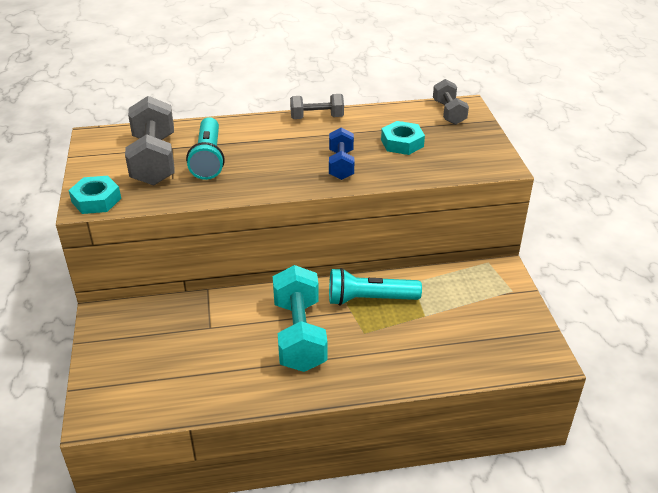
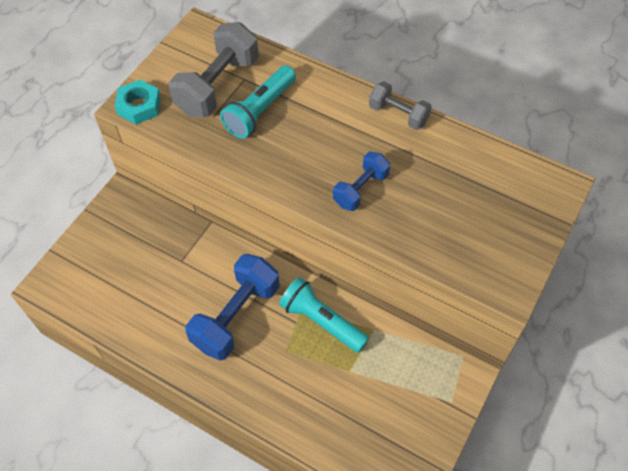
camera: 40 degrees right, 20 degrees up
(299, 335) = (236, 316): turquoise dumbbell -> blue dumbbell
(402, 143) = (443, 197): turquoise nut -> none
(449, 113) = (532, 185): grey dumbbell -> none

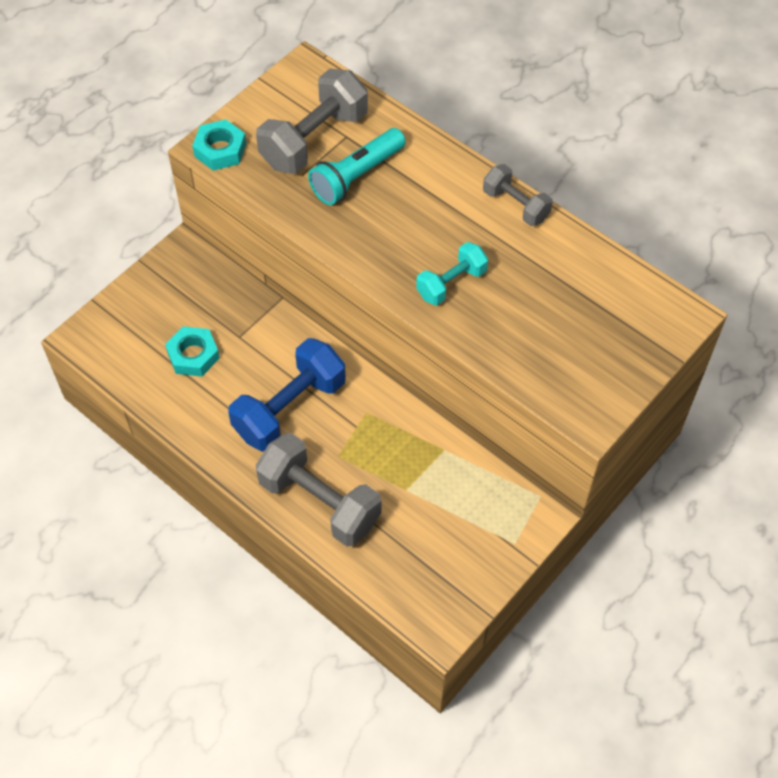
camera: 10 degrees right, 0 degrees up
(145, 284) = (193, 355): none -> turquoise nut
(278, 396) = (320, 502): none -> grey dumbbell
(321, 321) = (386, 430): turquoise flashlight -> none
(360, 189) = (451, 283): blue dumbbell -> turquoise dumbbell

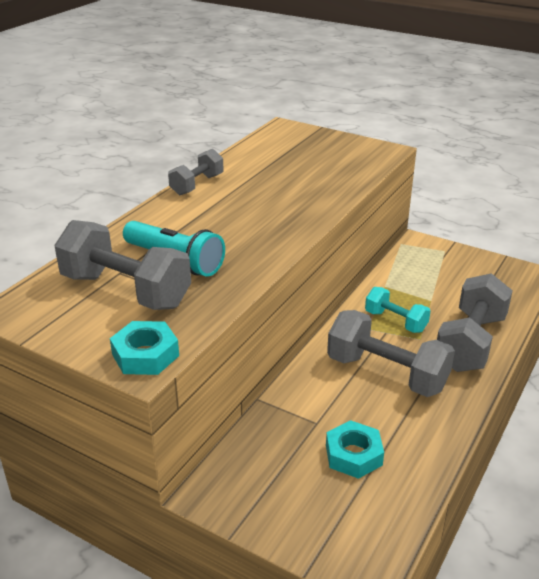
camera: 100 degrees left, 25 degrees down
(290, 408) = (387, 373): blue dumbbell -> grey dumbbell
(451, 283) = (289, 205): turquoise dumbbell -> turquoise dumbbell (395, 321)

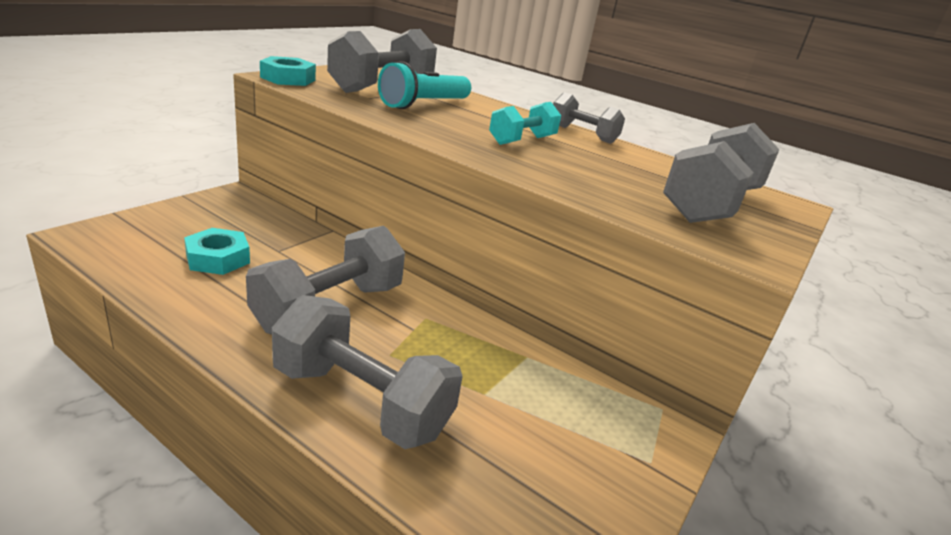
camera: 90 degrees right, 5 degrees down
(316, 152) = (710, 204): none -> grey dumbbell
(395, 321) = (435, 343): turquoise dumbbell -> turquoise dumbbell (522, 140)

